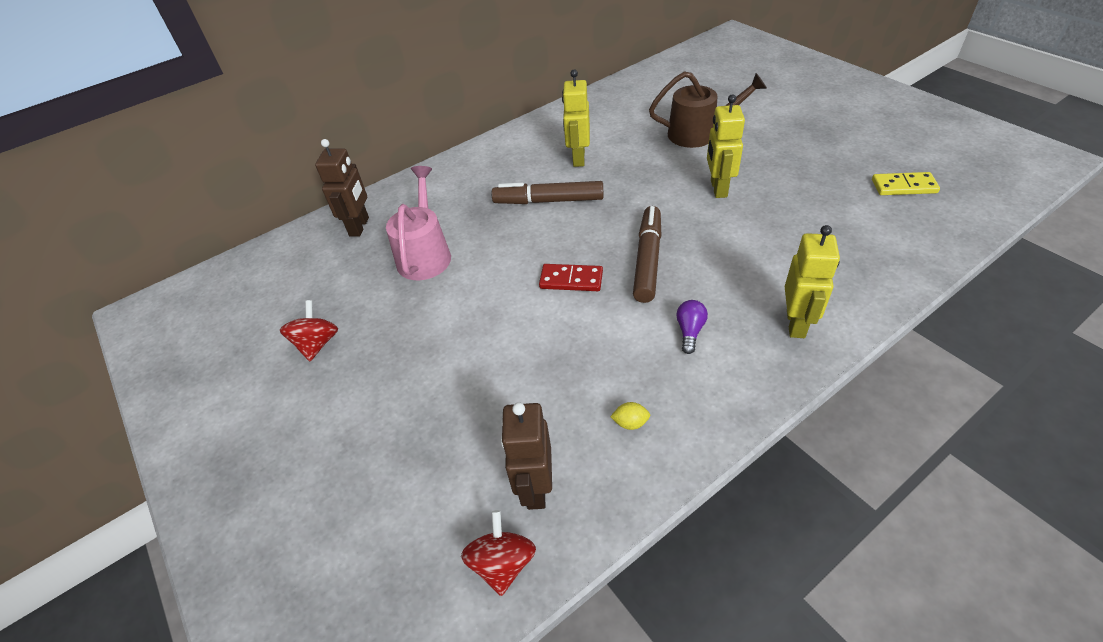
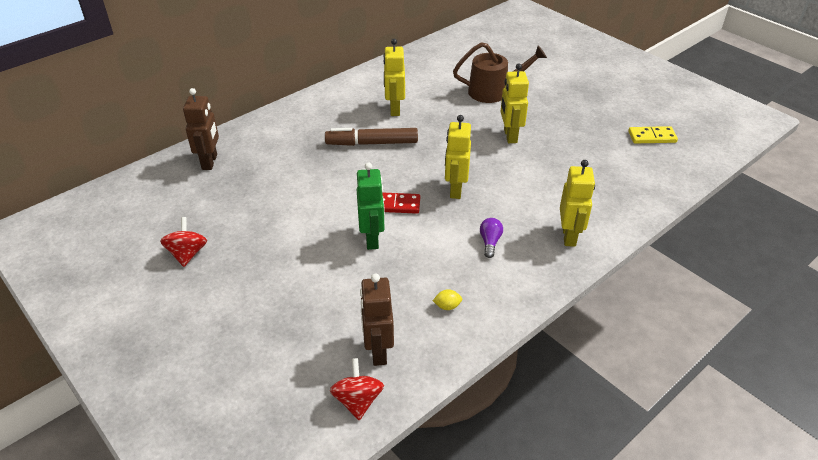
camera: 10 degrees left, 5 degrees down
(425, 254) = (271, 184): pink watering can -> none
(540, 326) = (372, 239): none -> green robot
(647, 260) = (455, 190): brown marker -> yellow robot

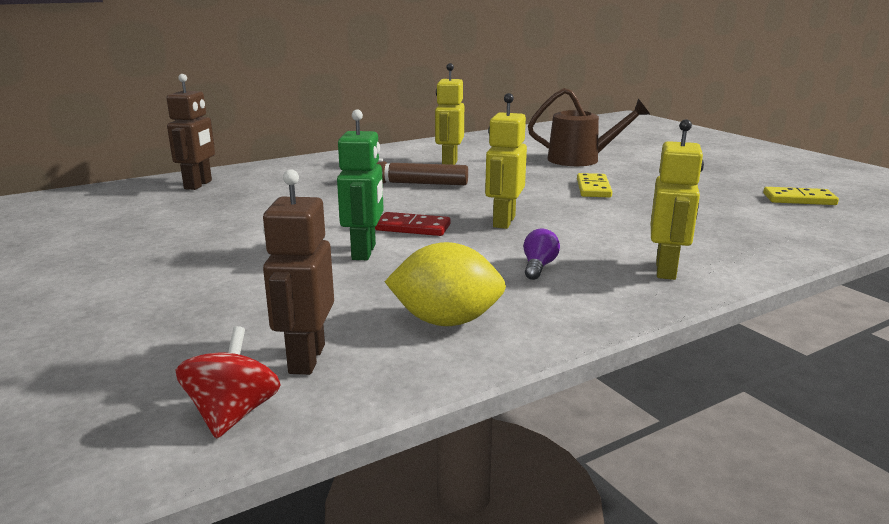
camera: 10 degrees right, 20 degrees down
(187, 254) = (104, 246): red spinning top -> none
(447, 306) = (446, 321): yellow lemon -> yellow lemon, size x2.39
(510, 136) = (593, 188): yellow robot -> yellow domino

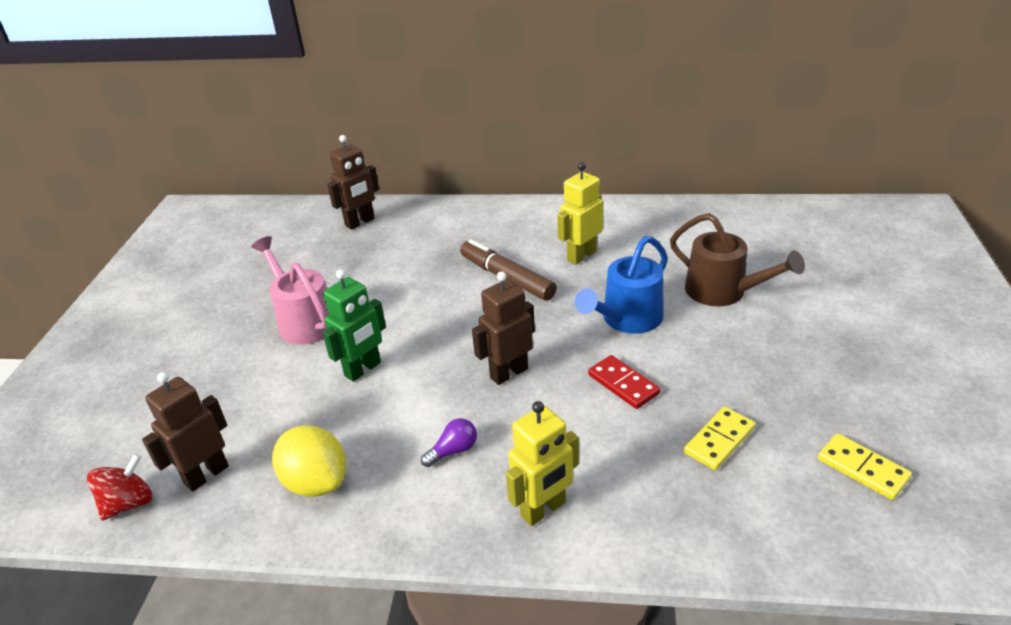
camera: 40 degrees right, 15 degrees up
(239, 243) = (303, 320): none -> pink watering can
(412, 228) = (432, 350): red domino -> red domino (623, 384)
(503, 222) = (508, 373): yellow robot -> brown robot
(541, 181) = (626, 319): none -> blue watering can
(593, 188) = (661, 352): yellow domino -> yellow domino (719, 440)

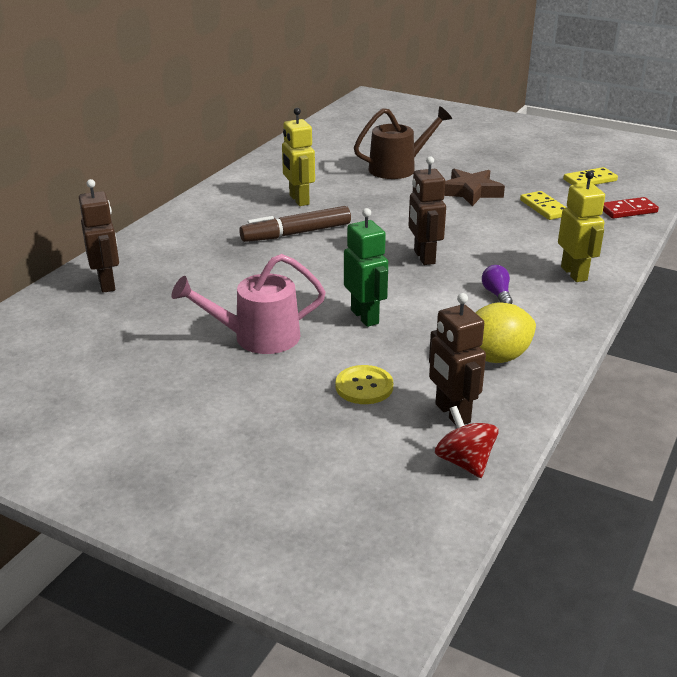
camera: 70 degrees left, 5 degrees down
(240, 405) = (364, 386): none -> yellow button
(623, 384) = (469, 222): red domino -> red domino (628, 210)
(626, 319) = (399, 204): blue watering can -> none
(709, 364) = (471, 192): none -> brown star

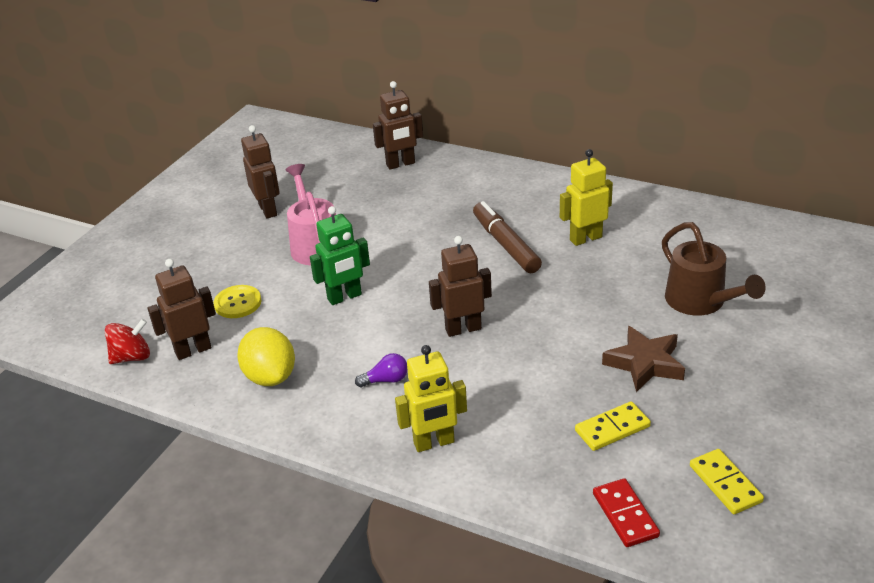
camera: 90 degrees right, 5 degrees up
(163, 374) = (268, 210): none -> brown robot

